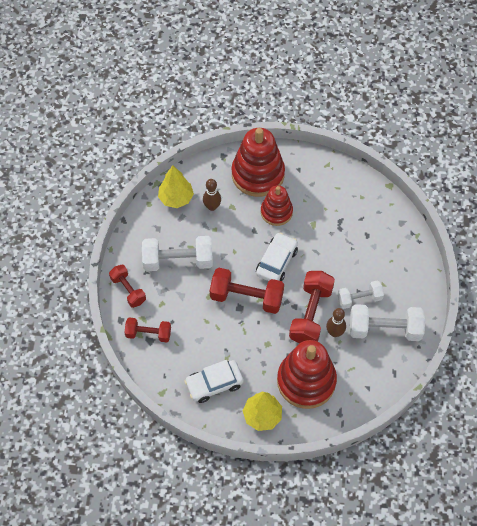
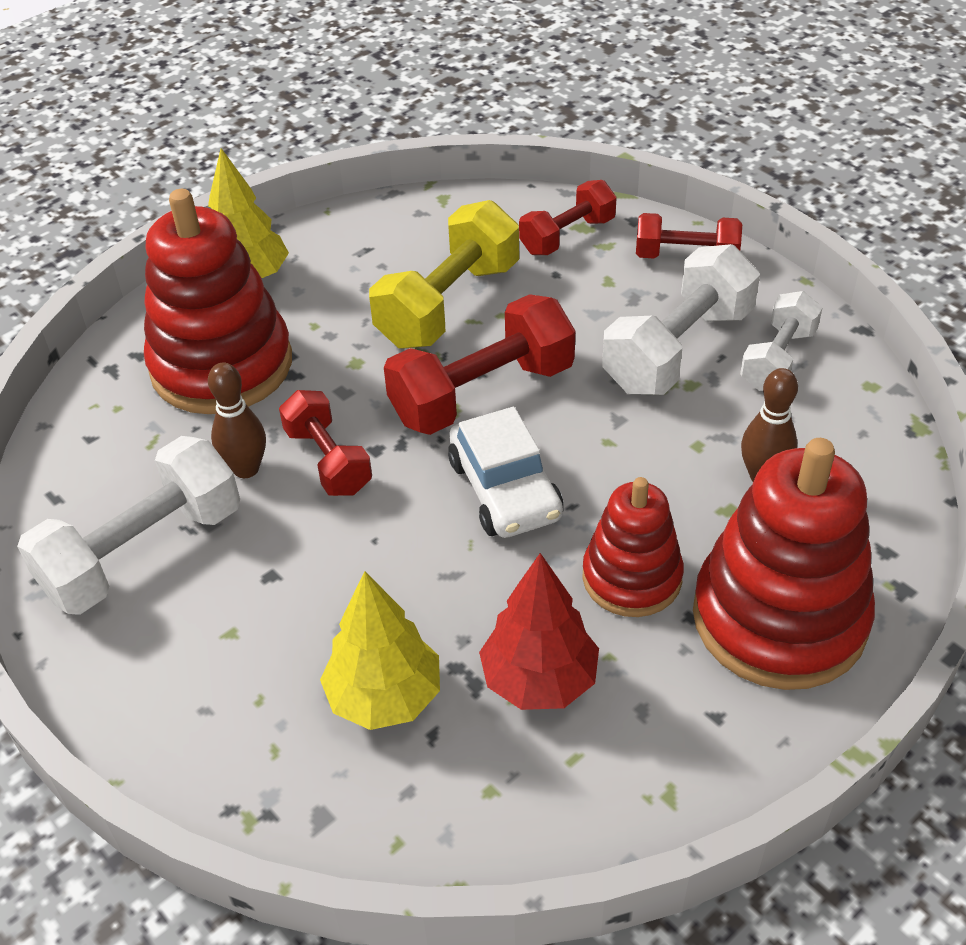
camera: 135 degrees right, 15 degrees down
(176, 198) = (845, 433): yellow tree -> yellow tree (384, 697)
(214, 384) = (377, 258): white car -> none
(216, 340) = (448, 304): none -> yellow dumbbell
(310, 314) = (328, 460): red dumbbell -> red dumbbell, size x0.62
(325, 209) = (539, 680): none -> red tree
(359, 299) = (256, 563): white dumbbell -> white dumbbell (778, 359)

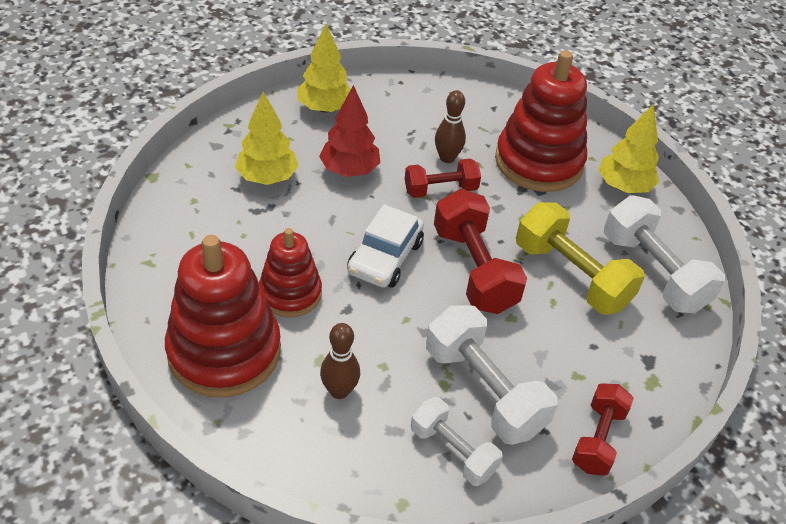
camera: 100 degrees right, 0 degrees up
(143, 552) = (402, 115): white dumbbell -> white dumbbell (653, 272)
(150, 673) = (324, 108): none -> yellow tree
(505, 489) = (385, 257): white car -> white car turned 60 degrees counterclockwise
(539, 680) = (244, 234): red tree -> red tree (349, 170)
(567, 236) = (641, 367): red dumbbell -> none

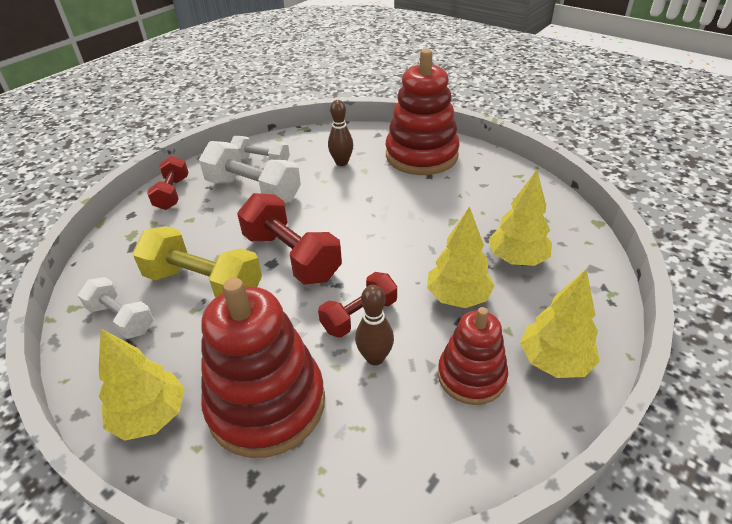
camera: 160 degrees right, 5 degrees down
(290, 293) = (413, 192): red stacking toy -> red stacking toy (471, 376)
(349, 170) = (458, 297): red tree -> yellow tree
(385, 257) = (367, 238): white car -> none
(653, 272) = (121, 319): white dumbbell -> white dumbbell, size x0.62

